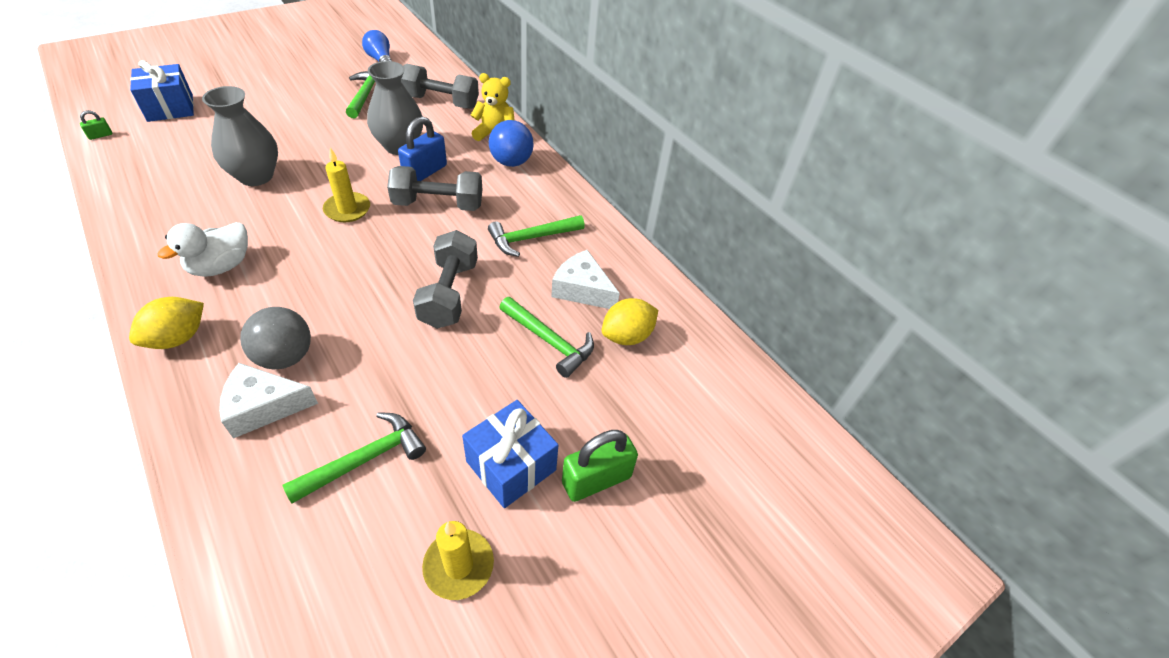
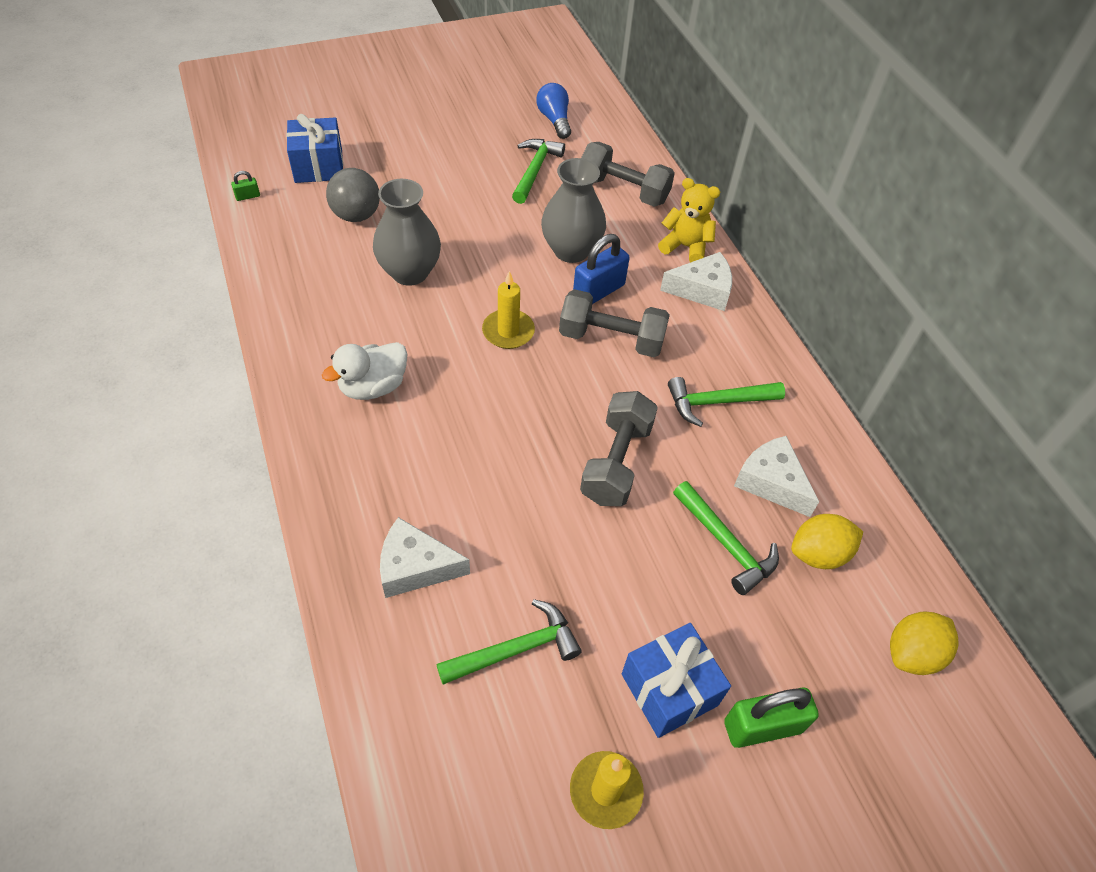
camera: 15 degrees right, 5 degrees up
(178, 338) = (331, 469): yellow lemon -> yellow lemon (912, 653)
(285, 357) = (438, 511): grey ball -> grey ball (356, 215)
(511, 162) = (702, 290): blue ball -> white cheese

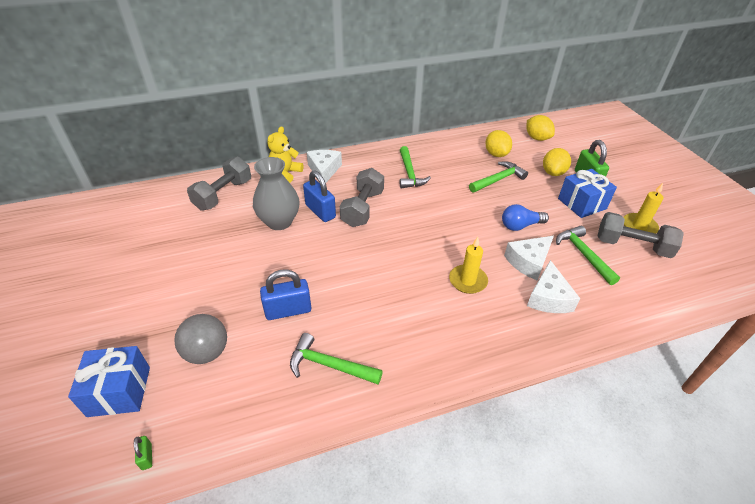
camera: 85 degrees left, 10 degrees down
(373, 387) = (408, 327): white duck -> none
(410, 272) = (288, 310): grey vase -> blue padlock
(508, 331) = (354, 254): yellow candle -> yellow candle (468, 281)
(535, 170) = (184, 237): green hammer -> green hammer (329, 365)
(554, 120) = (125, 224): blue light bulb -> blue light bulb (520, 226)
(616, 462) = (456, 212): grey dumbbell -> grey dumbbell (632, 246)
(771, 482) = (459, 162): white cheese -> white cheese (528, 262)
(773, 657) = (553, 173): none -> yellow lemon

